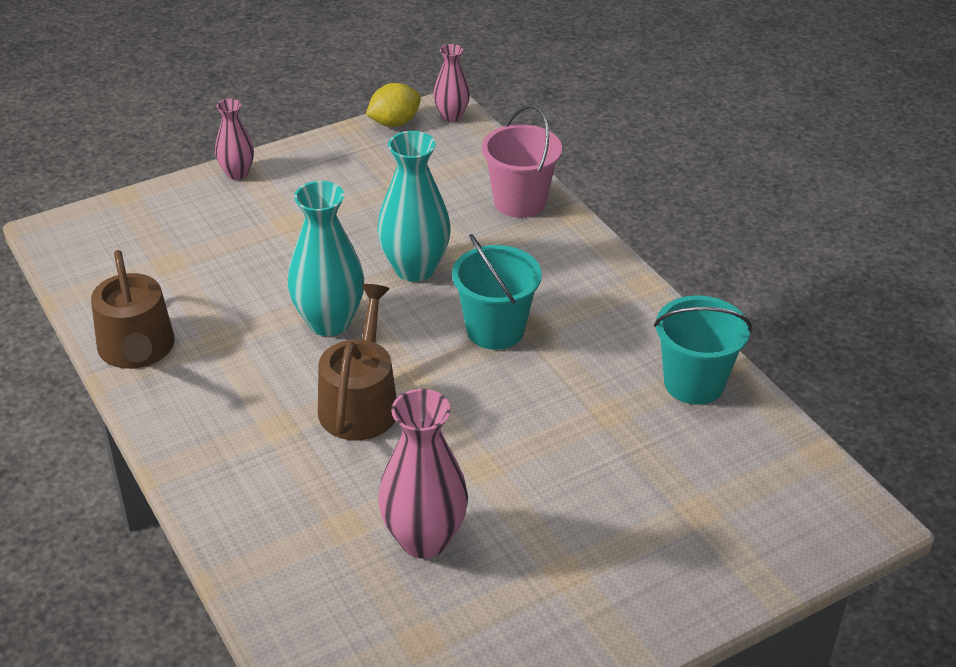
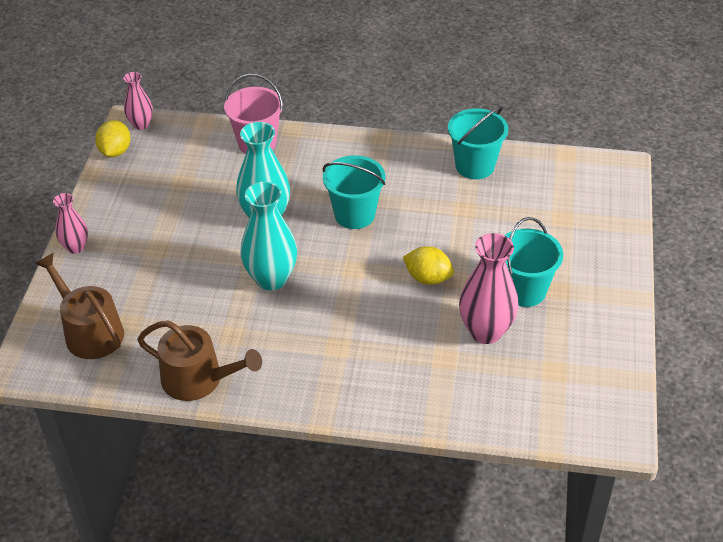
camera: 50 degrees left, 5 degrees up
(360, 403) = (355, 301): brown watering can -> brown watering can (89, 331)
(459, 442) = (428, 278): none -> yellow lemon
(530, 539) = (524, 290): none -> turquoise bucket

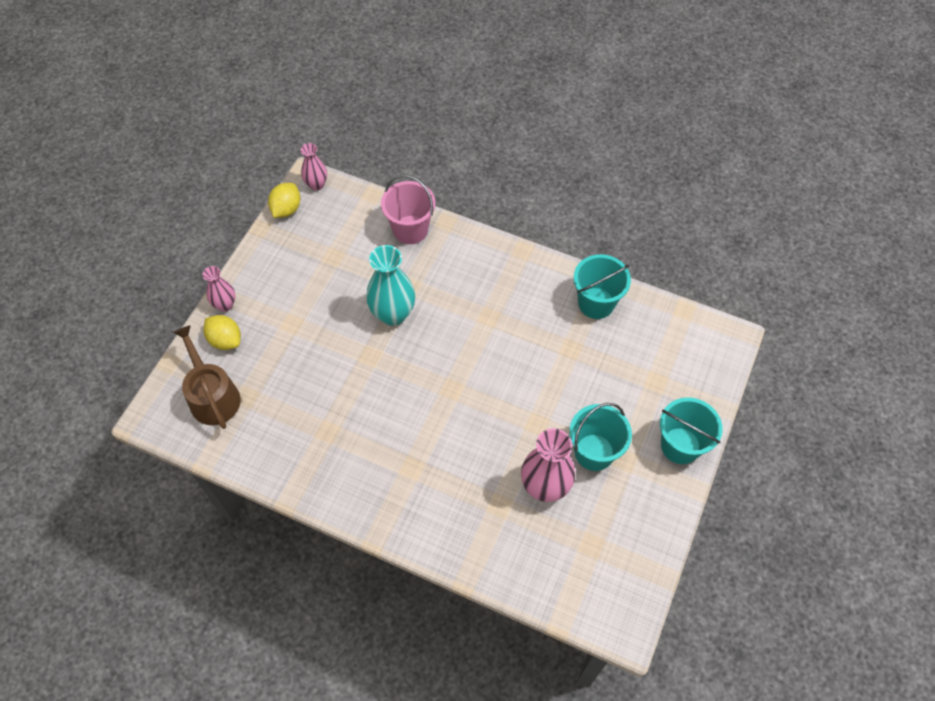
camera: 15 degrees right, 15 degrees up
(198, 379) = (287, 469): brown watering can -> none
(271, 279) = (378, 381): turquoise vase -> none
(354, 214) = (471, 330): turquoise bucket -> turquoise bucket (680, 445)
(428, 278) = (513, 416): yellow lemon -> yellow lemon (225, 340)

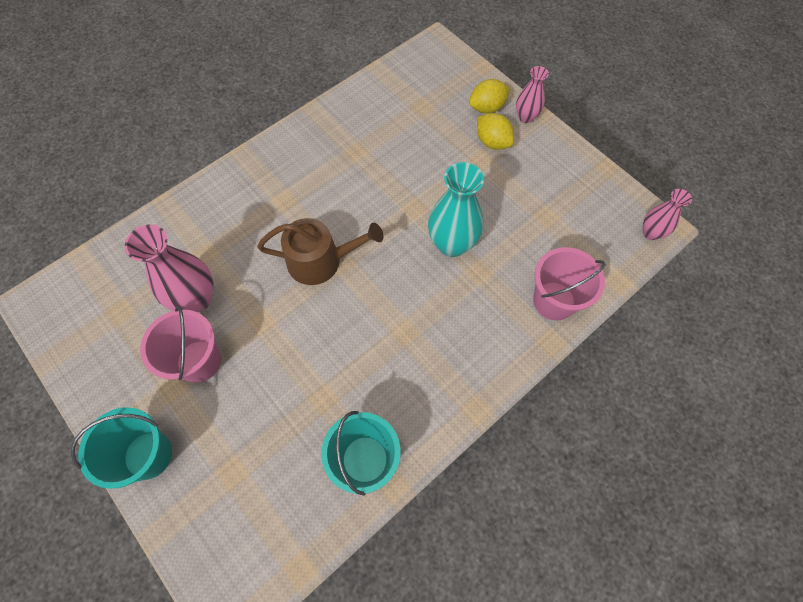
camera: 115 degrees right, 5 degrees up
(212, 396) = (435, 85): brown watering can -> brown watering can (321, 260)
(286, 209) = (625, 196): yellow lemon -> yellow lemon (492, 142)
(594, 452) = (199, 361): turquoise bucket -> pink bucket

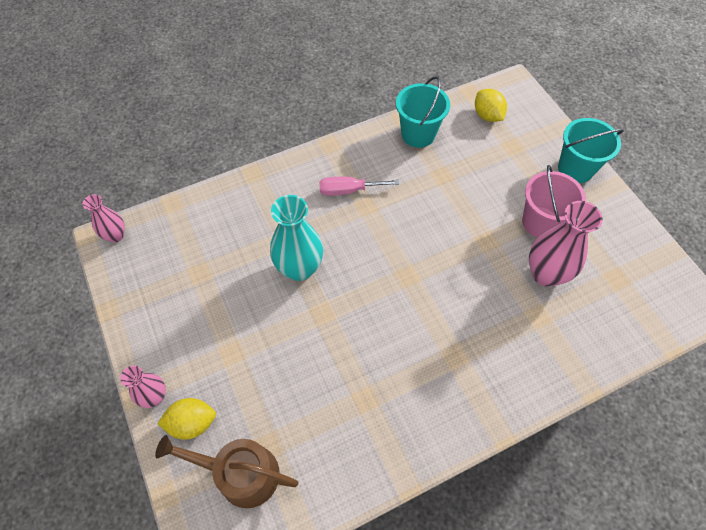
camera: 165 degrees left, 5 degrees down
(321, 260) = (426, 282): brown watering can -> brown watering can (240, 473)
(431, 347) = (348, 190): none -> pink screwdriver
(492, 142) = (209, 372): yellow lemon -> yellow lemon (487, 115)
(554, 301) = (234, 201): pink bucket -> none

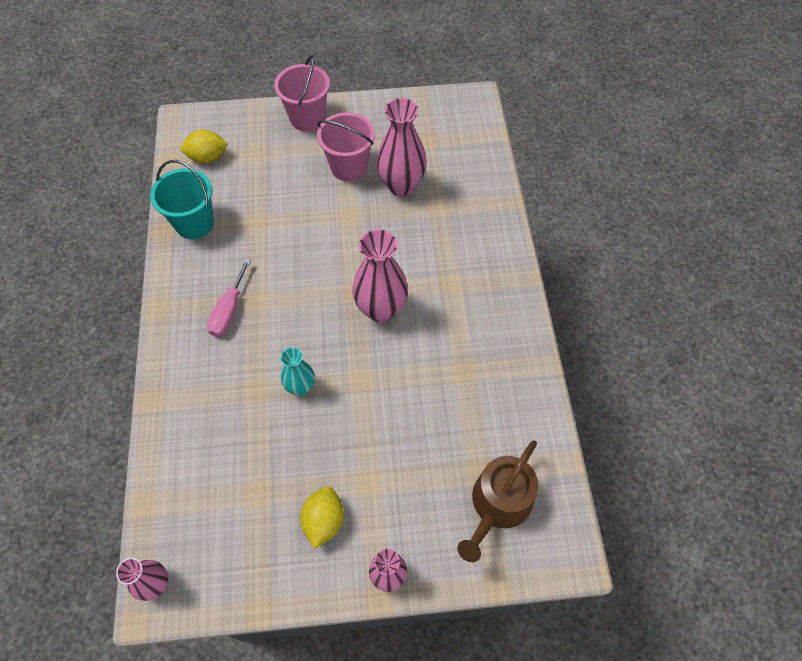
camera: 70 degrees left, 0 degrees up
(192, 423) = (431, 541): yellow lemon -> yellow lemon (324, 521)
(299, 268) = (300, 387): turquoise vase -> turquoise vase, size x0.58
(400, 304) = (381, 309): none -> pink vase
(575, 169) = (307, 118): turquoise bucket -> pink bucket

